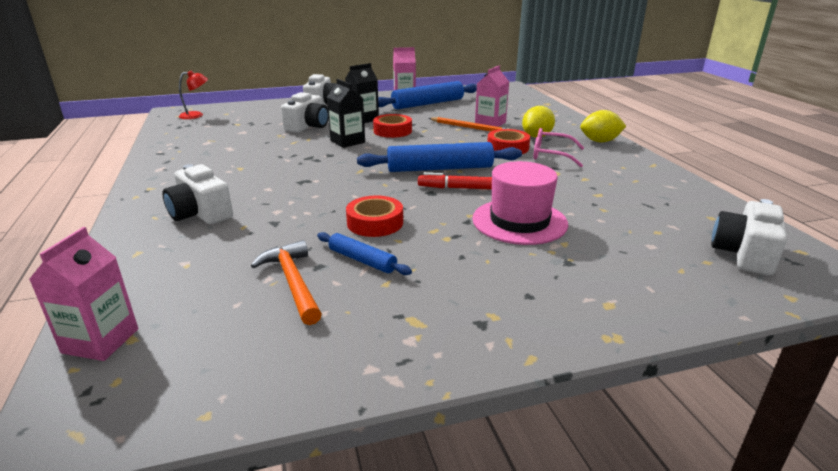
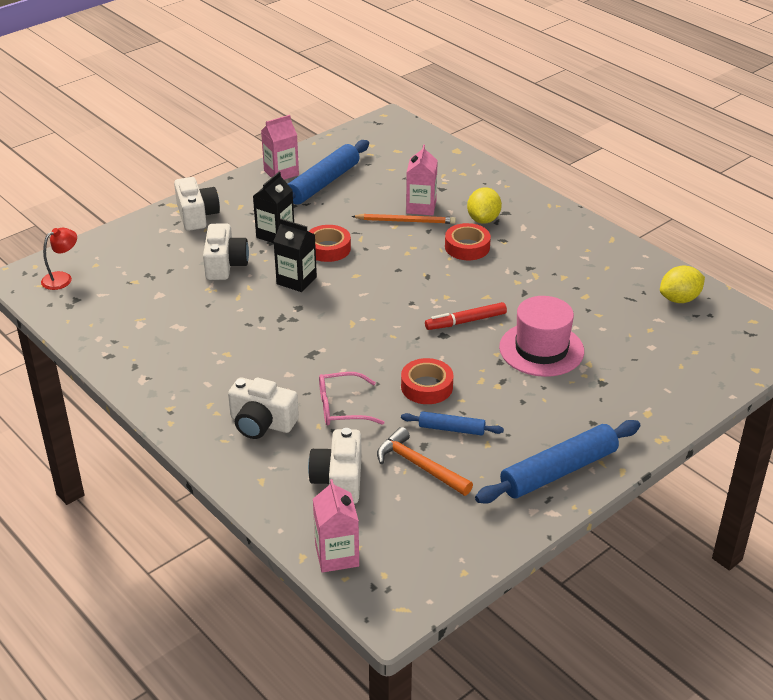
camera: 25 degrees left, 10 degrees up
(440, 168) = (426, 299): blue rolling pin -> blue rolling pin (559, 471)
(551, 155) = (515, 248): pink glasses -> pink glasses (342, 408)
(600, 141) = (548, 212): yellow lemon -> yellow lemon (679, 299)
(744, 254) = (717, 335): white camera -> white camera (339, 480)

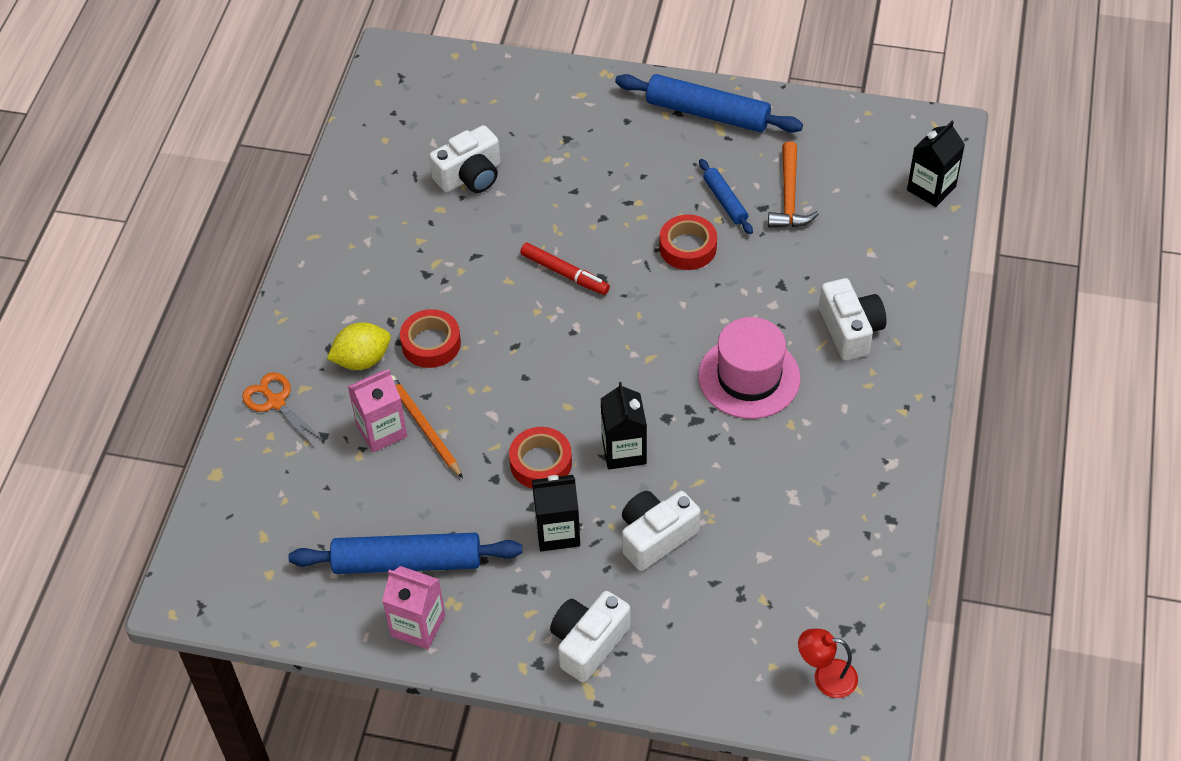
camera: 125 degrees left, 15 degrees up
(337, 555) = (931, 188): pink carton -> black carton
(339, 480) = (858, 235): white camera -> white camera (470, 176)
(342, 408) = (774, 288): pink glasses -> none
(485, 182) = (276, 402): none -> orange scissors
(541, 349) = (557, 199): pink hat -> pink hat (749, 377)
(679, 299) = (385, 142): yellow lemon -> none

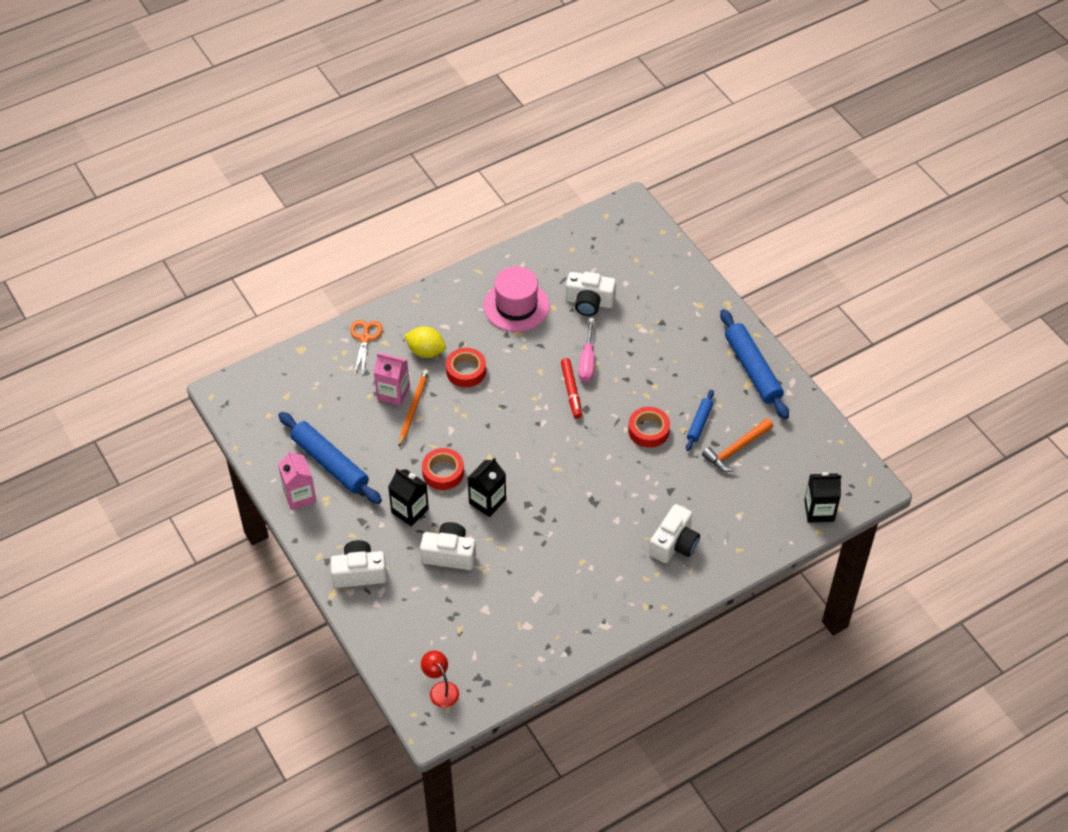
camera: 45 degrees right, 0 degrees up
(543, 232) = (587, 361): none -> pink screwdriver
(749, 377) = (592, 521): pink hat -> pink hat (516, 306)

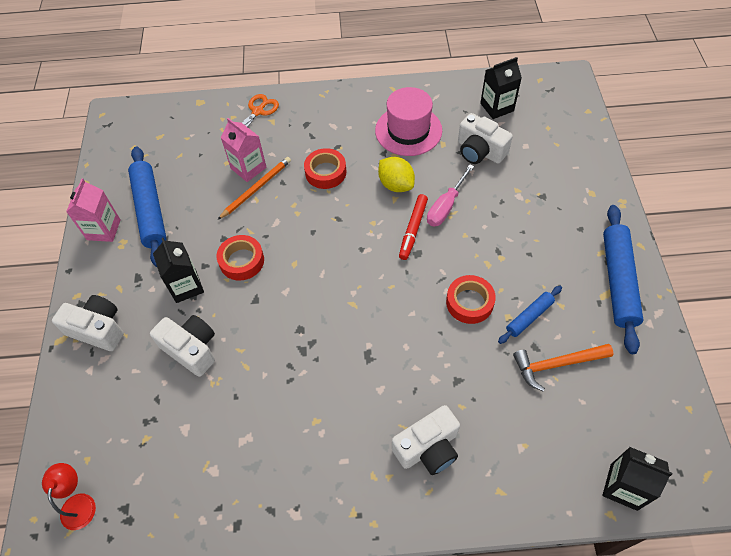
camera: 30 degrees right, 5 degrees up
(426, 351) = (302, 142): yellow lemon -> yellow lemon (396, 185)
(487, 501) = (263, 309): black carton -> black carton (497, 107)

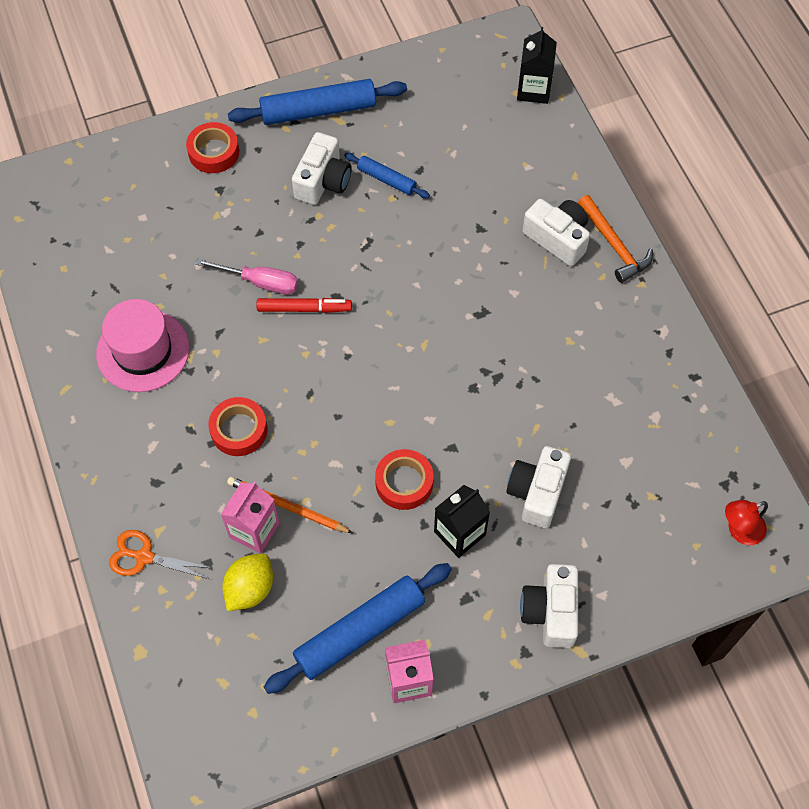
camera: 110 degrees left, 5 degrees up
(396, 185) = (240, 343): yellow lemon -> yellow lemon (250, 589)
(469, 302) = (386, 234): red tape -> red tape (214, 152)
(480, 151) = (162, 263): white camera -> white camera (323, 181)
(497, 107) = (79, 258): black carton -> none
(556, 364) = (433, 150): orange hammer -> orange hammer (614, 245)

